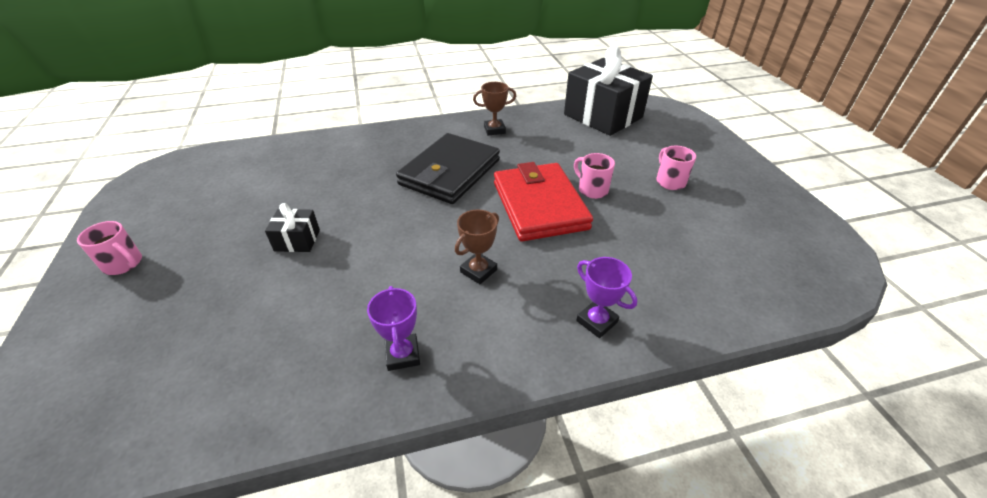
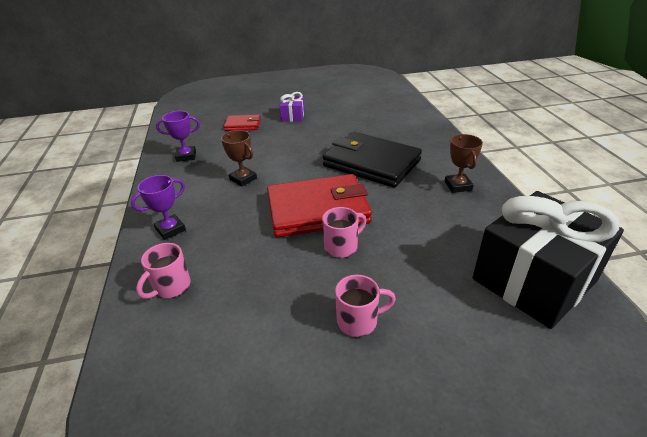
camera: 95 degrees right, 5 degrees down
(124, 264) = (284, 81): pink mug -> pink mug (171, 287)
(297, 240) = (293, 116): black gift -> purple gift
(304, 297) = (243, 125): none -> red wallet

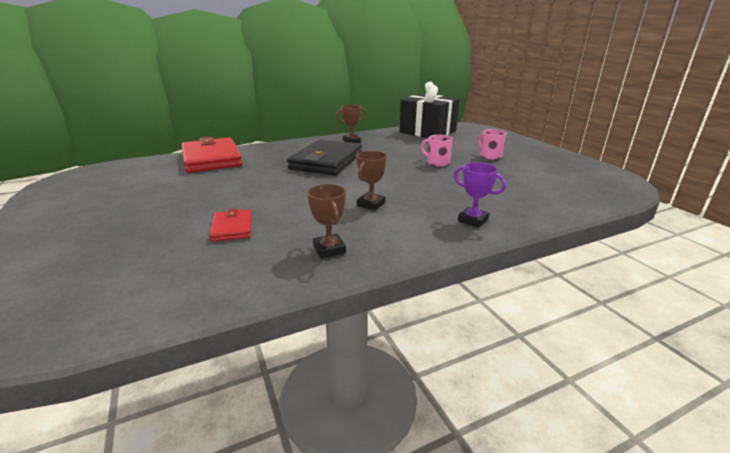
camera: 105 degrees left, 10 degrees down
(171, 287) = (529, 203): pink mug -> none
(186, 156) = (329, 249): purple trophy -> brown trophy
(293, 116) = (214, 201): purple gift -> none
(317, 210) = (402, 172): red wallet -> red wallet (211, 159)

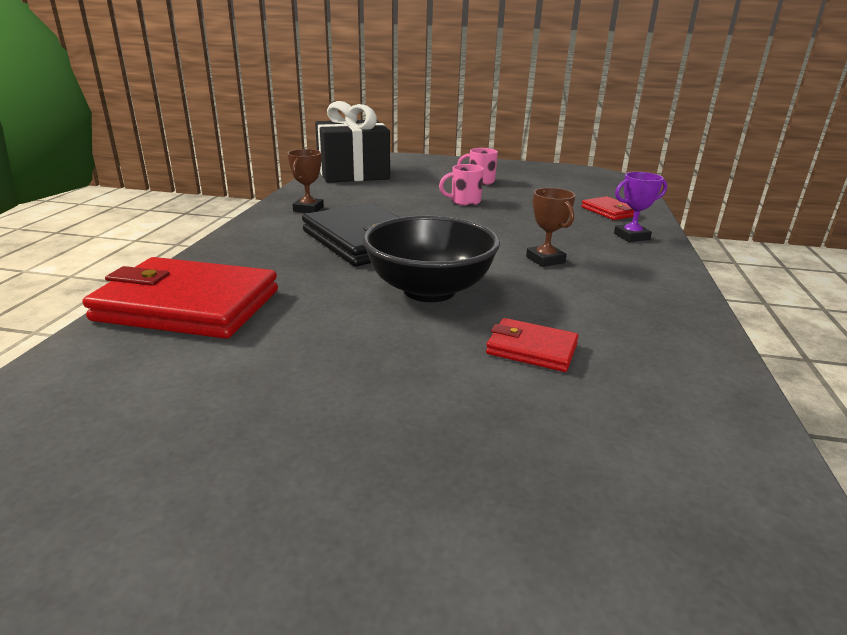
camera: 55 degrees left, 0 degrees up
(280, 190) = (429, 290): none -> black bowl
(329, 249) = (647, 309): brown trophy -> none
(519, 202) = (609, 211): none -> red wallet

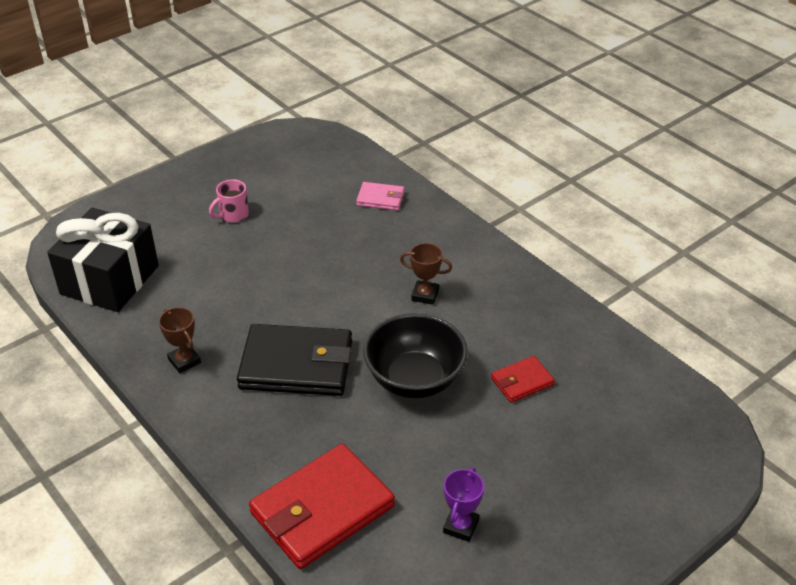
camera: 50 degrees left, 15 degrees up
(464, 202) = (273, 258): pink mug -> none
(609, 211) = (380, 198): red wallet -> pink wallet
(631, 236) = (433, 226): purple trophy -> purple trophy (461, 526)

